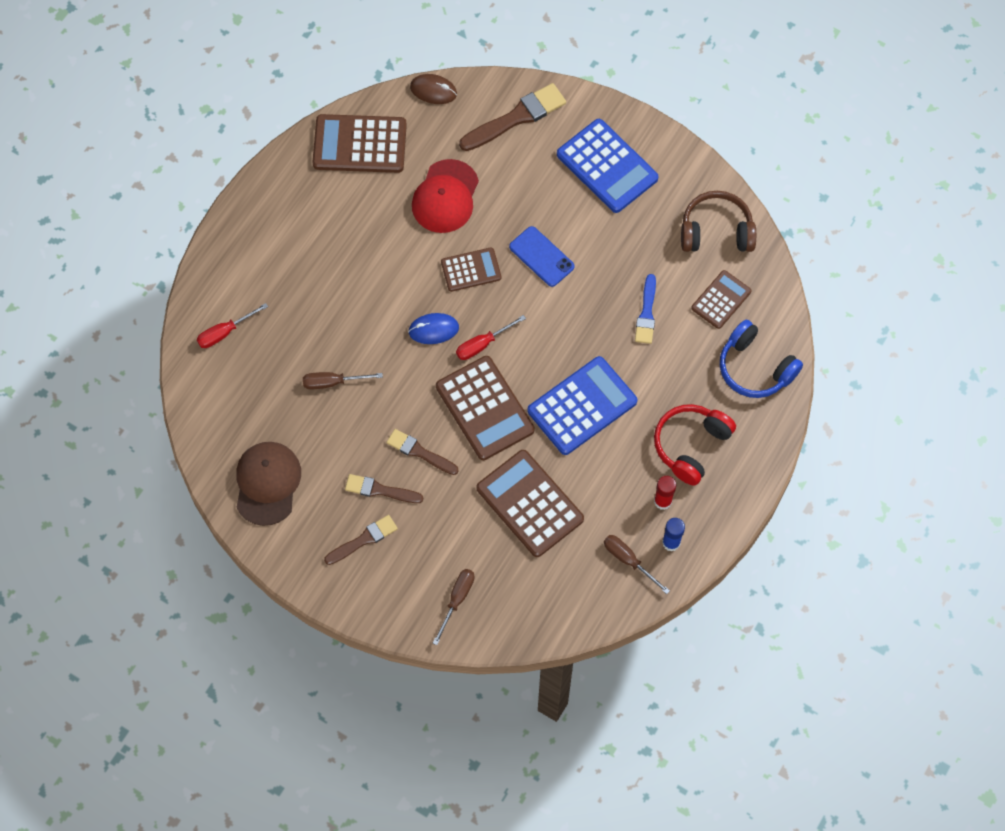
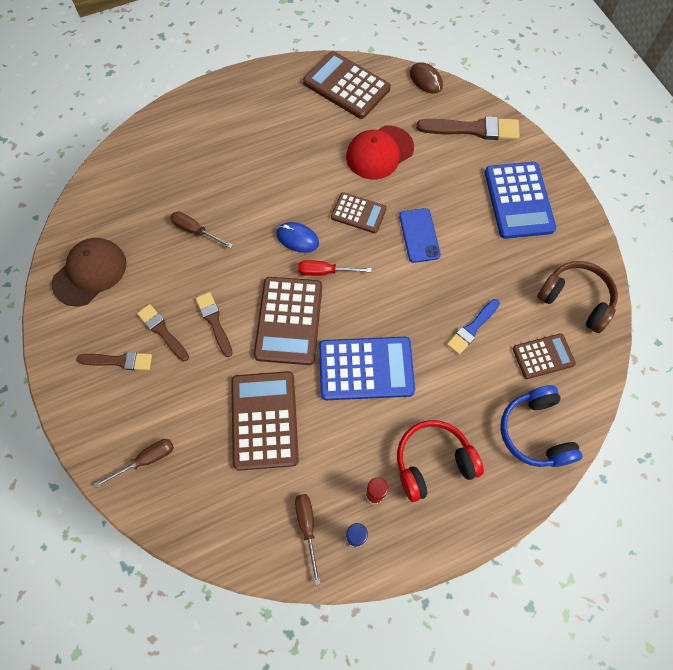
camera: 35 degrees right, 0 degrees up
(225, 332) = (154, 152): red screwdriver -> none

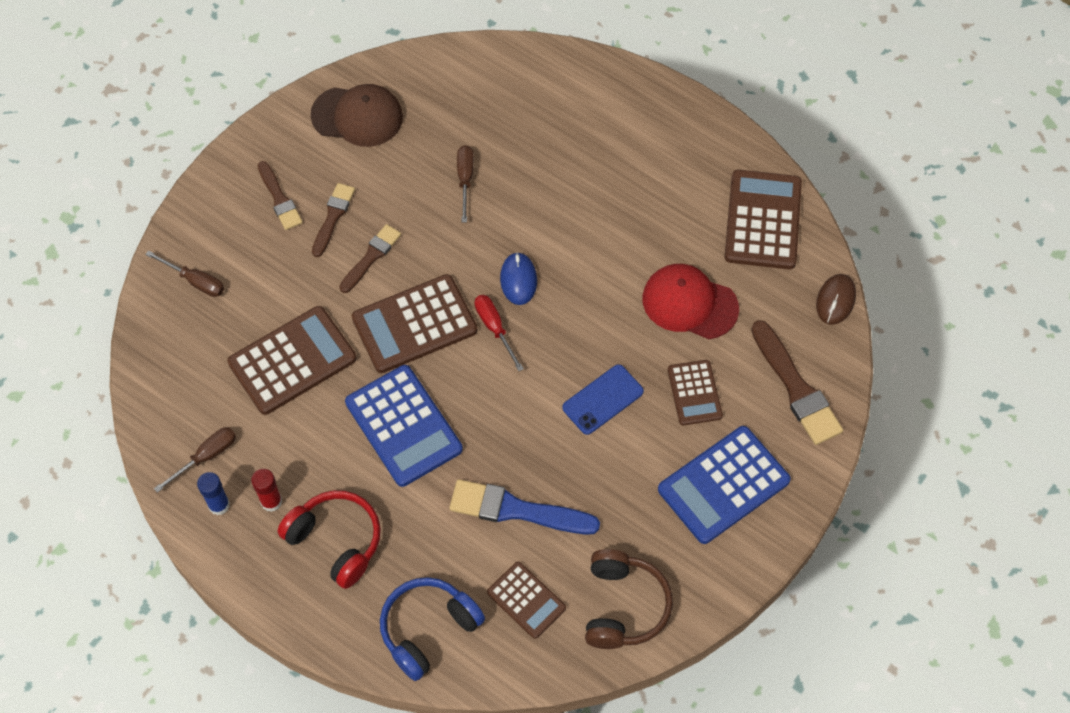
camera: 60 degrees right, 5 degrees down
(358, 213) = (591, 323): brown calculator -> brown calculator (694, 393)
(472, 328) = (516, 510): blue brush -> blue brush, size x1.60

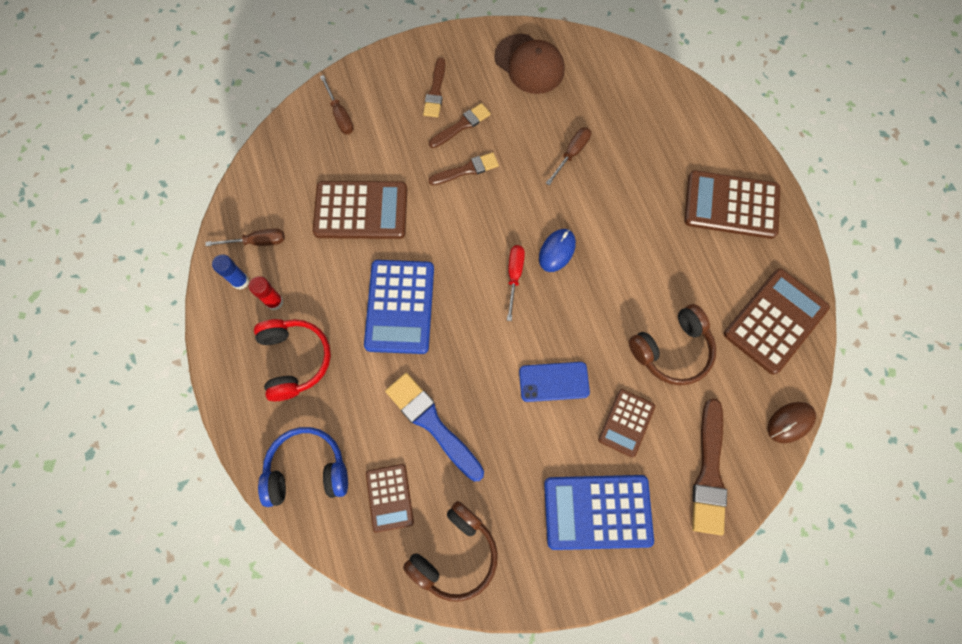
camera: 35 degrees right, 10 degrees up
(414, 324) = (461, 237): brown calculator -> brown calculator (731, 205)
(689, 303) = (671, 350): red cap -> brown headphones

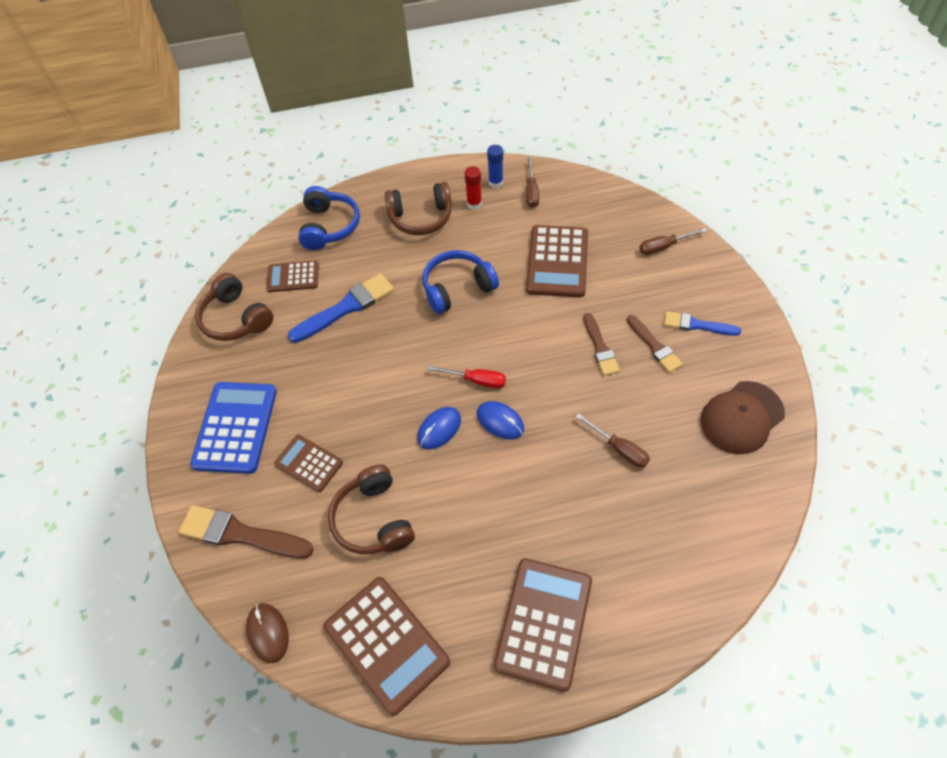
camera: 100 degrees right, 15 degrees down
(295, 360) = (421, 217): red headphones -> brown headphones
(400, 307) = (457, 288): blue calculator -> blue headphones
(435, 91) = (697, 325): brown brush -> blue brush
(554, 382) = (363, 404): blue phone -> none
(572, 304) = (439, 429): none -> blue mouse

